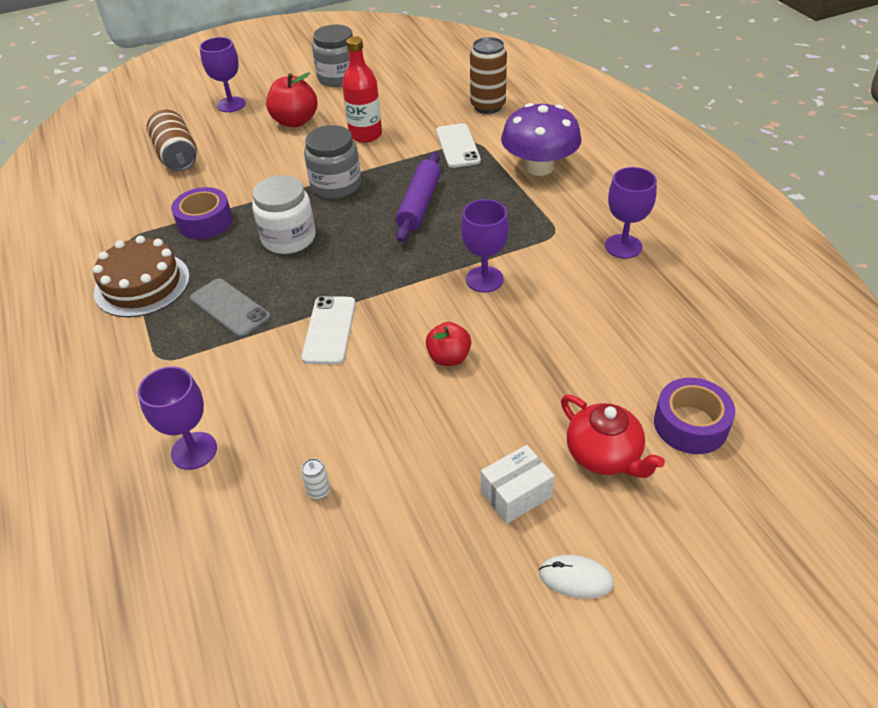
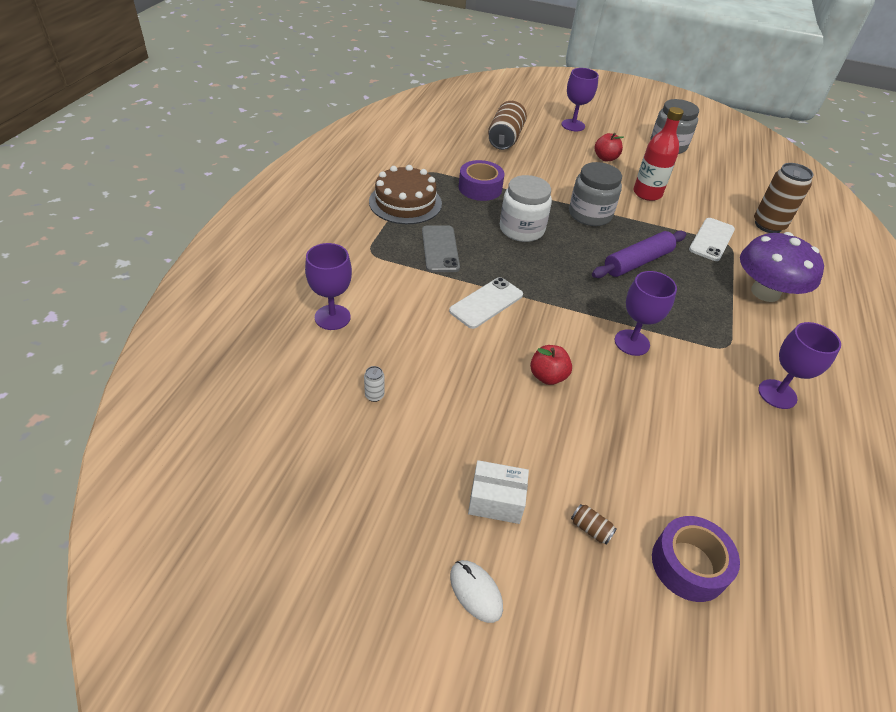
camera: 35 degrees right, 0 degrees up
(295, 121) = (605, 158): red apple -> red apple, size x0.64
(604, 455) = (590, 529): red teapot -> brown can

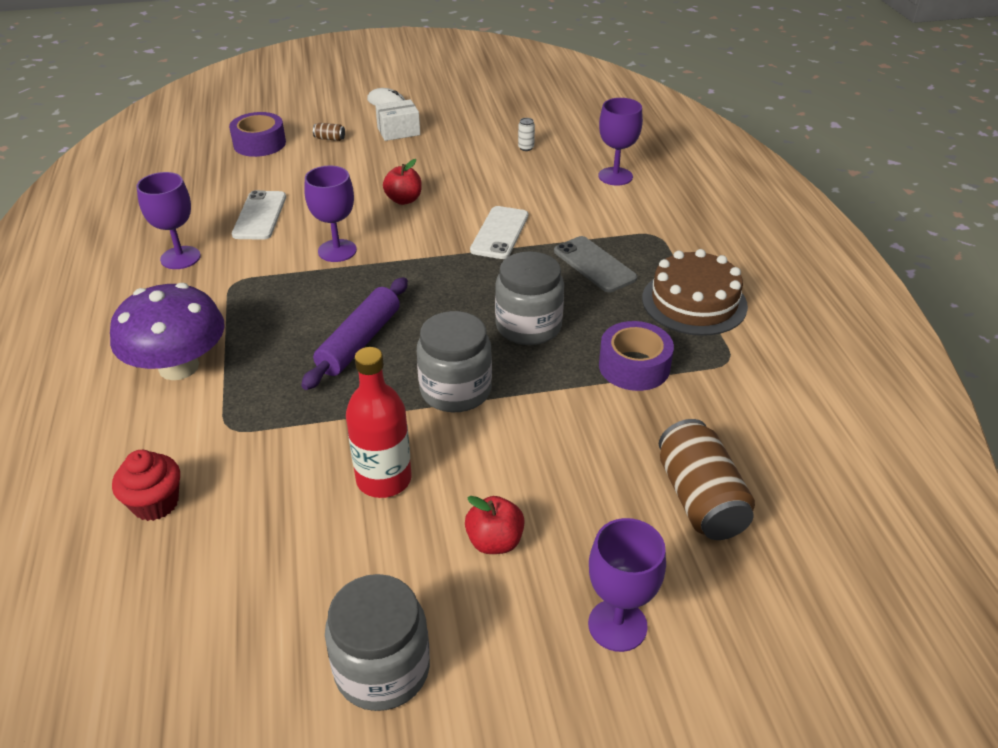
camera: 155 degrees right, 5 degrees down
(521, 229) = (528, 326): white jar -> grey jar
(712, 239) = (258, 425): white phone -> white phone (259, 216)
(768, 225) = (155, 503): brown can -> red cupcake

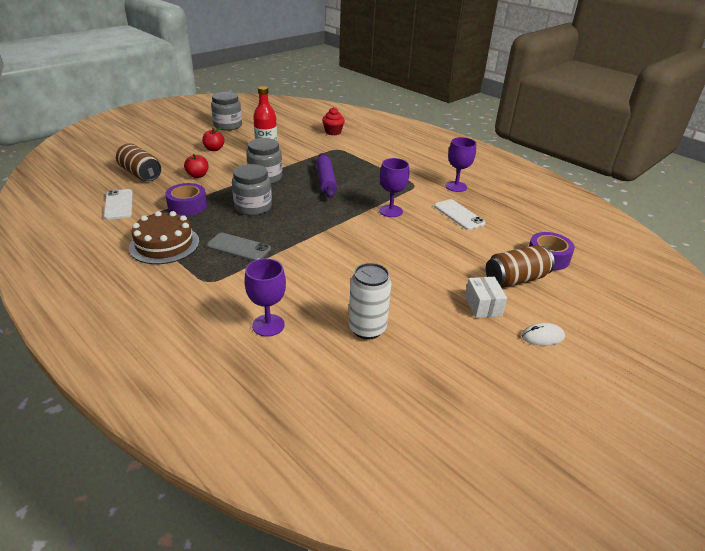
camera: 145 degrees right, 5 degrees down
(179, 367) = (383, 157): purple mushroom -> none
(330, 139) = (515, 279): brown can -> brown can, size x2.44
(398, 131) = (483, 306): white box -> white box turned 45 degrees counterclockwise
(404, 200) = (397, 250): red apple -> red apple (198, 175)
(500, 233) = (314, 248): white phone -> white phone (118, 204)
(526, 148) = (367, 329): white can -> white can, size x2.44
(617, 625) = (162, 144): purple goblet -> none

